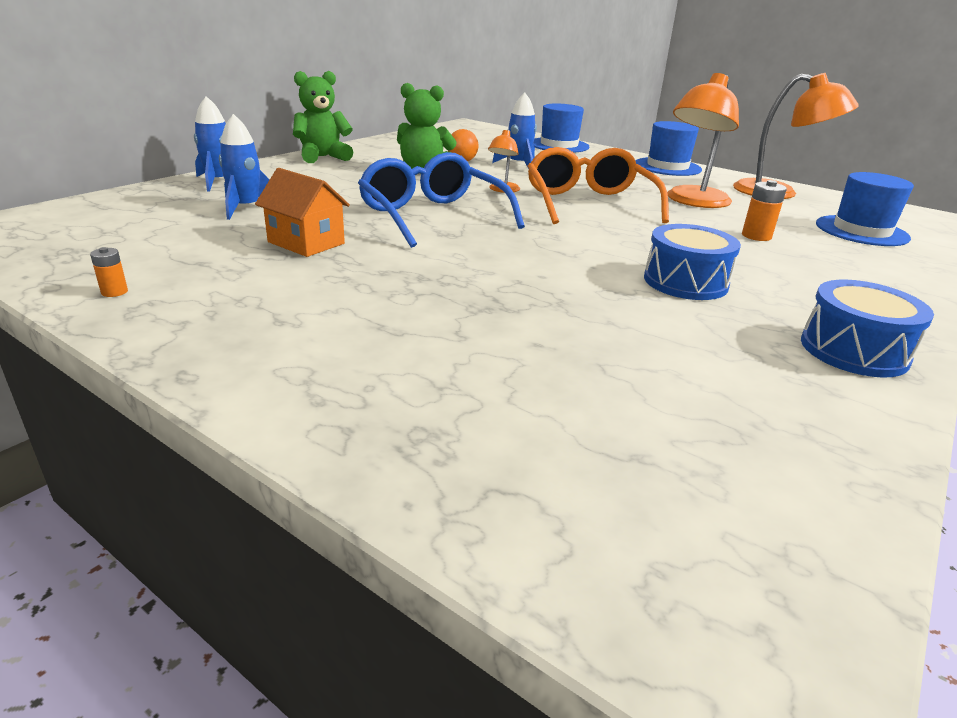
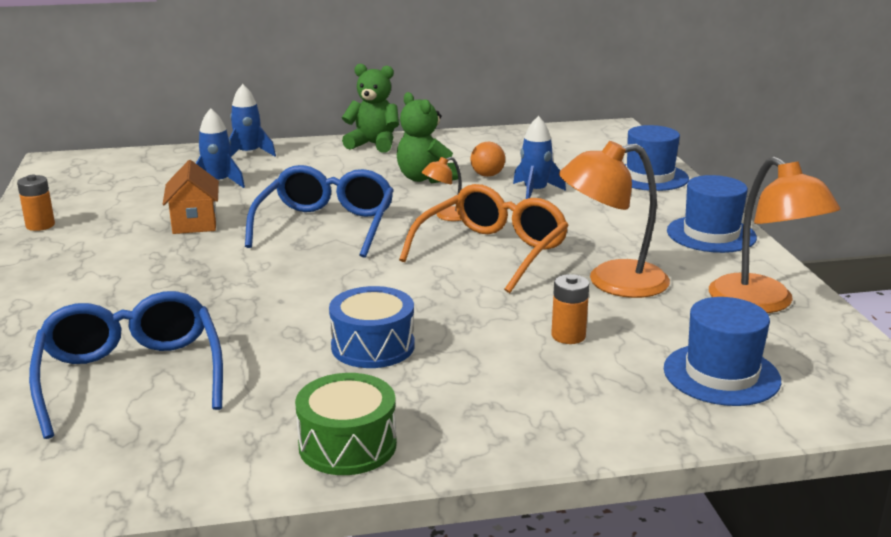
camera: 45 degrees right, 5 degrees down
(114, 292) = (40, 225): orange battery -> orange battery, size x1.65
(590, 382) = (131, 376): none -> blue glasses
(853, 350) = (347, 445): blue drum -> green drum

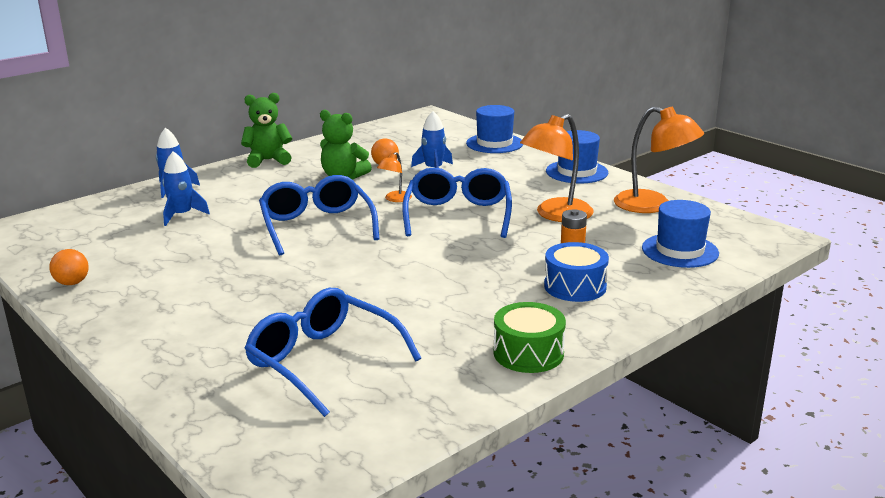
camera: 30 degrees left, 0 degrees up
(40, 225) = (72, 283): orange battery -> orange ball
(194, 223) = (208, 248): orange house -> none
(373, 346) = (462, 293): blue drum -> blue drum (575, 286)
(492, 251) = (458, 215): orange glasses -> blue glasses

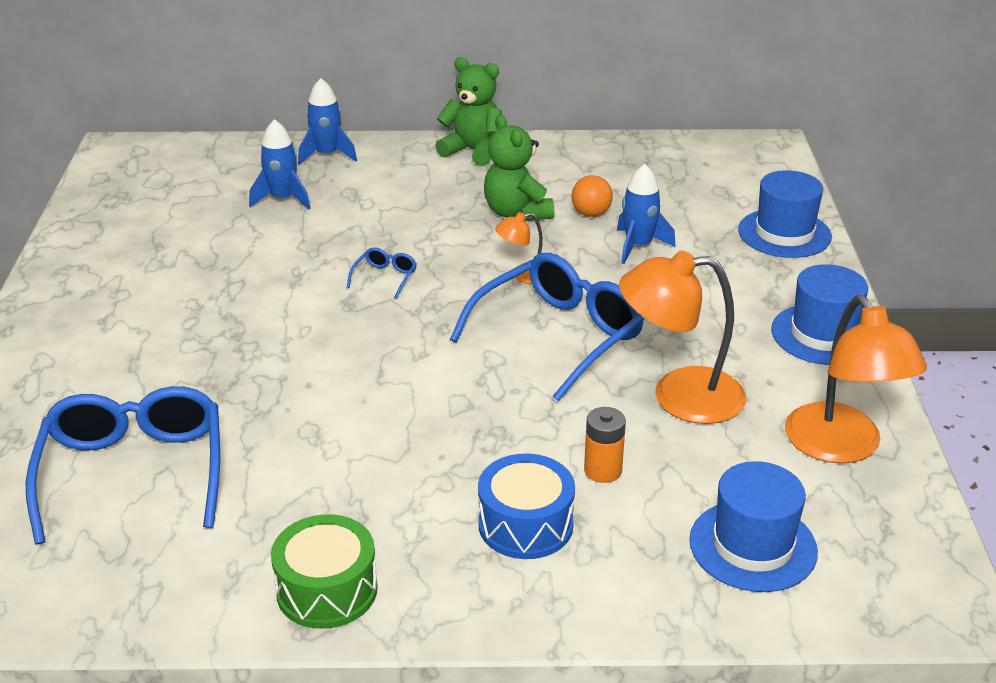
camera: 40 degrees right, 10 degrees up
(72, 283) = (81, 247): orange ball -> none
(317, 226) = (385, 277): blue glasses -> blue glasses, size x0.41

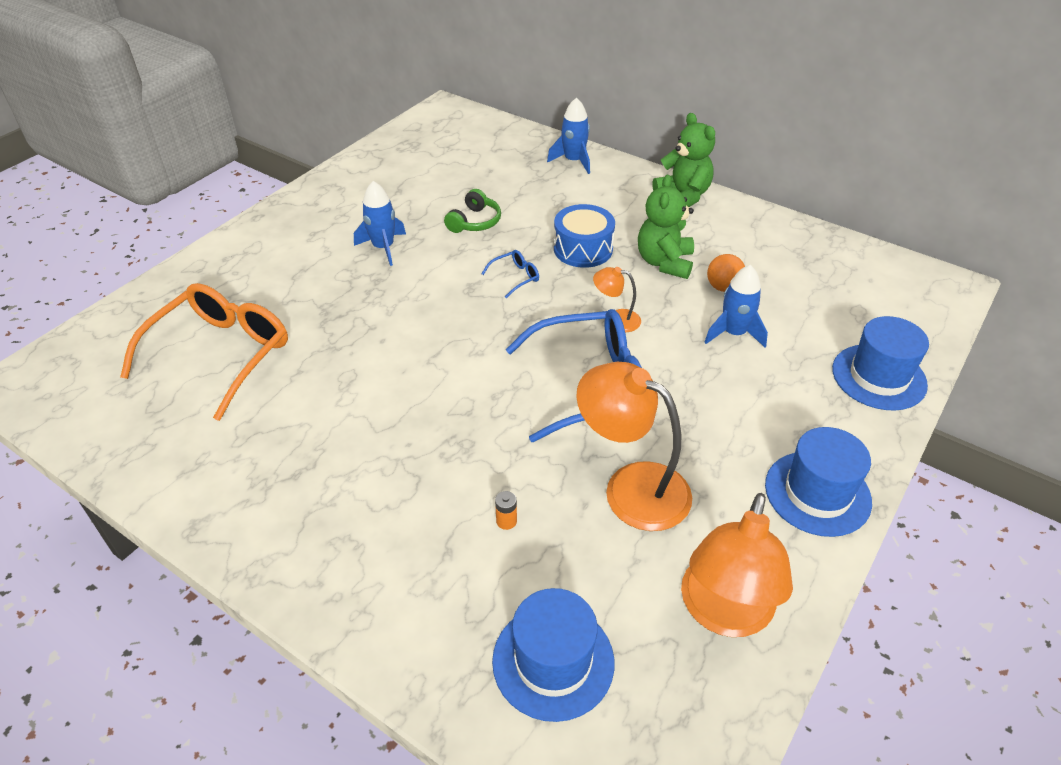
camera: 35 degrees right, 10 degrees up
(134, 472) = (221, 354): blue glasses -> orange glasses
(283, 199) = (509, 185): blue rocket -> blue rocket (383, 247)
(283, 244) = (474, 222): none -> green headphones
(327, 590) = (235, 509): green drum -> none
(525, 525) = (406, 535): blue drum -> blue drum (583, 249)
(603, 470) = (506, 521): orange battery -> orange battery, size x0.61

